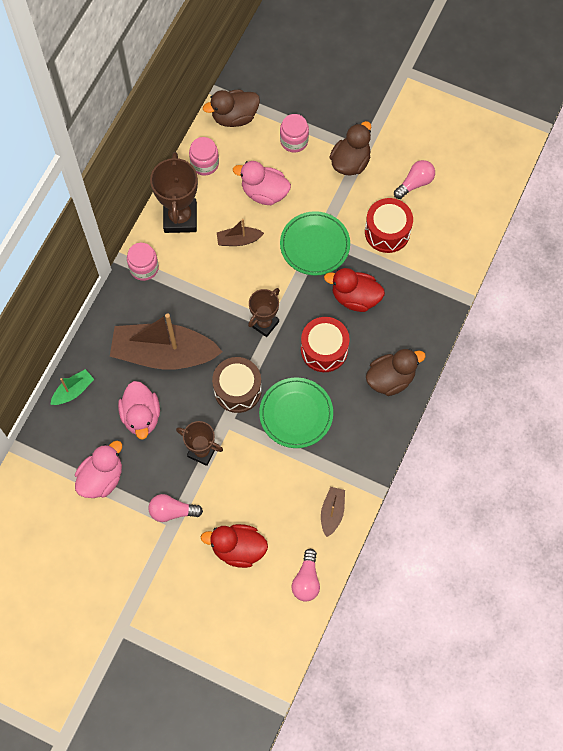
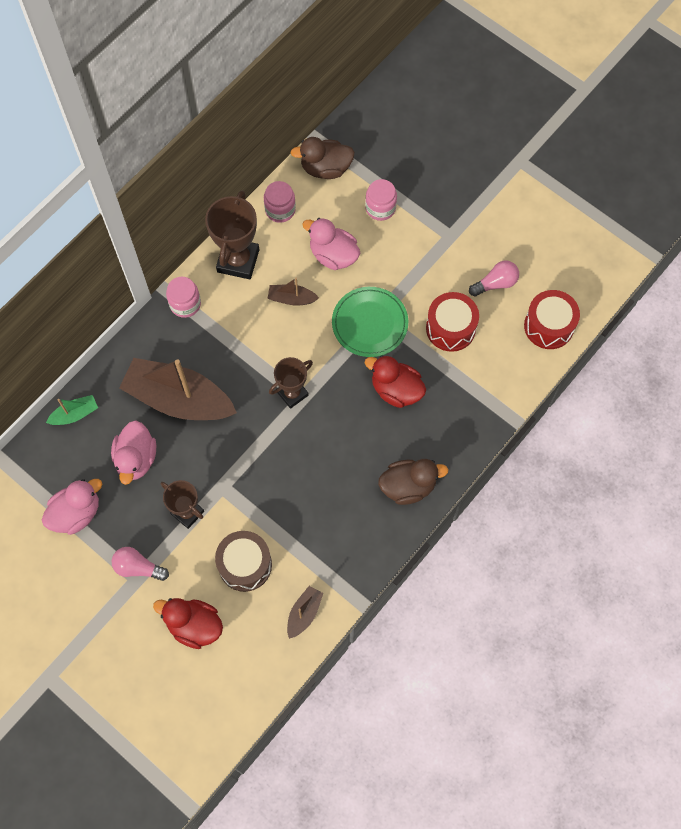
camera: 15 degrees right, 0 degrees up
(237, 390) = (243, 456): brown drum -> brown drum (245, 565)
(296, 414) = (297, 498): green plate -> none
(306, 580) = (255, 678): pink light bulb -> none
(324, 350) = (347, 437): red drum -> red drum (548, 326)
(350, 162) = (433, 244): brown duck -> none

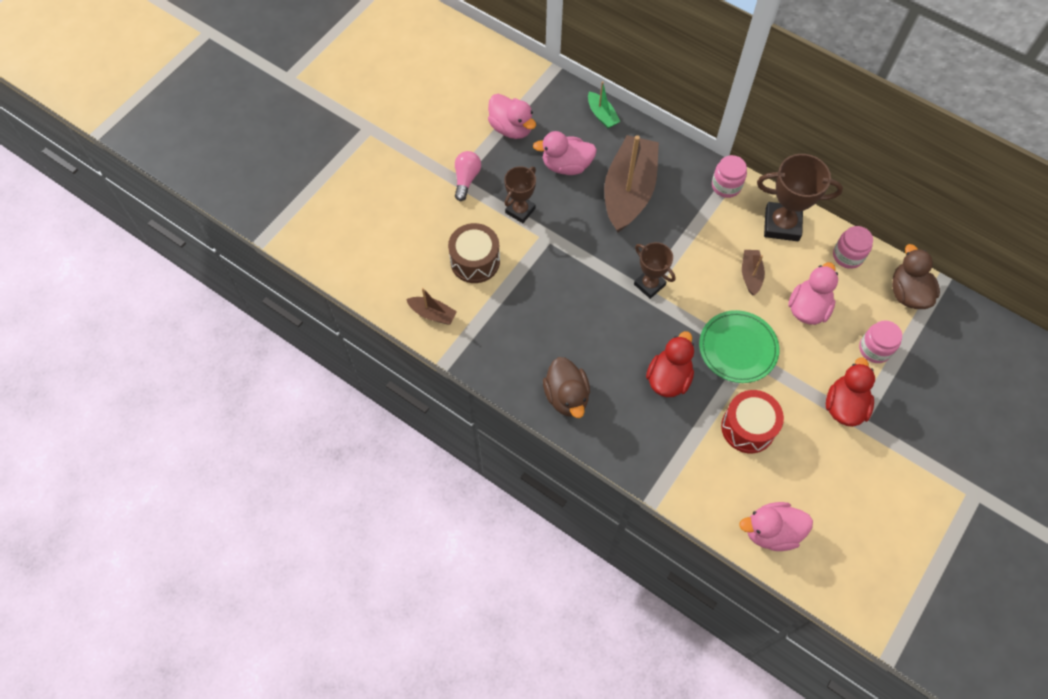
camera: 85 degrees right, 5 degrees down
(194, 626) = (417, 227): red duck -> red duck (844, 406)
(495, 283) = (811, 472): pink light bulb -> none
(548, 326) = (771, 531): red drum -> pink duck

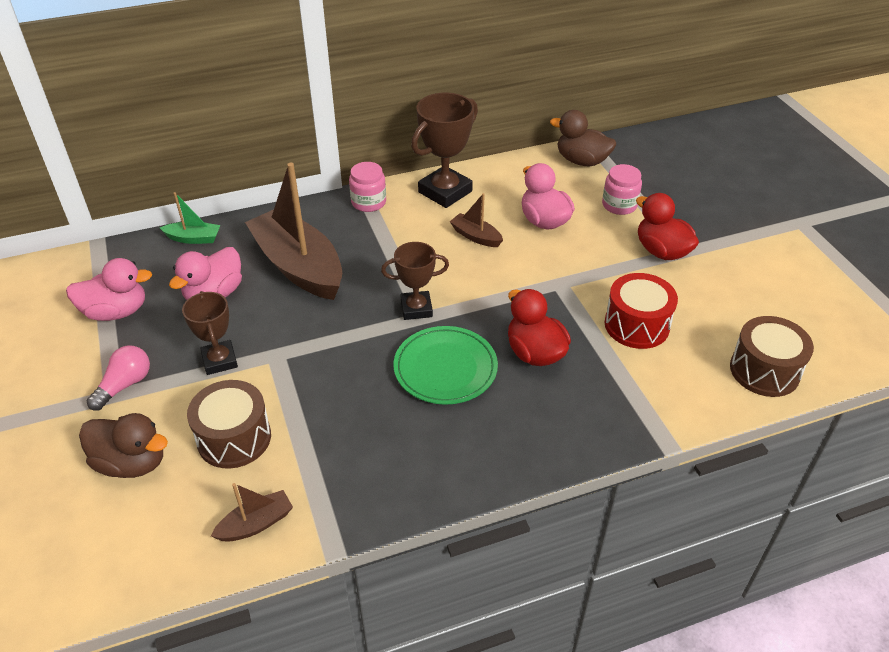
camera: 55 degrees left, 20 degrees down
(466, 179) = (125, 385): pink light bulb -> pink light bulb turned 75 degrees clockwise
(566, 396) = (485, 451): brown duck -> brown duck (132, 463)
(738, 348) = (545, 286): green plate -> green plate (445, 368)
(771, 531) = (764, 370): pink duck -> brown drum
(848, 256) = (514, 173): pink jar -> none

